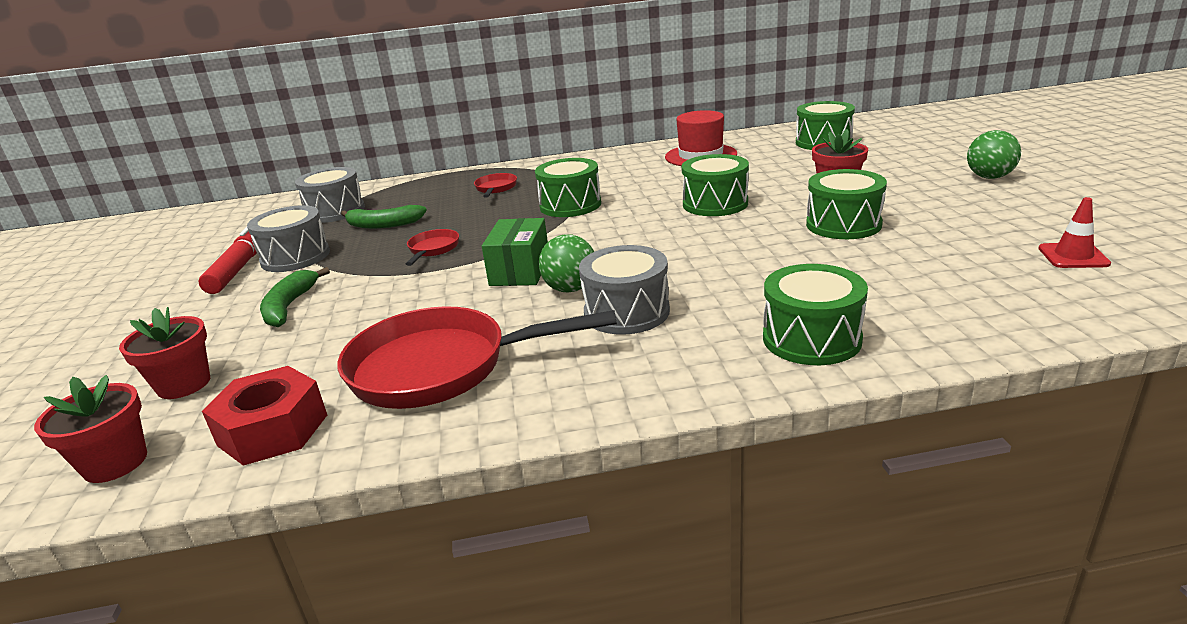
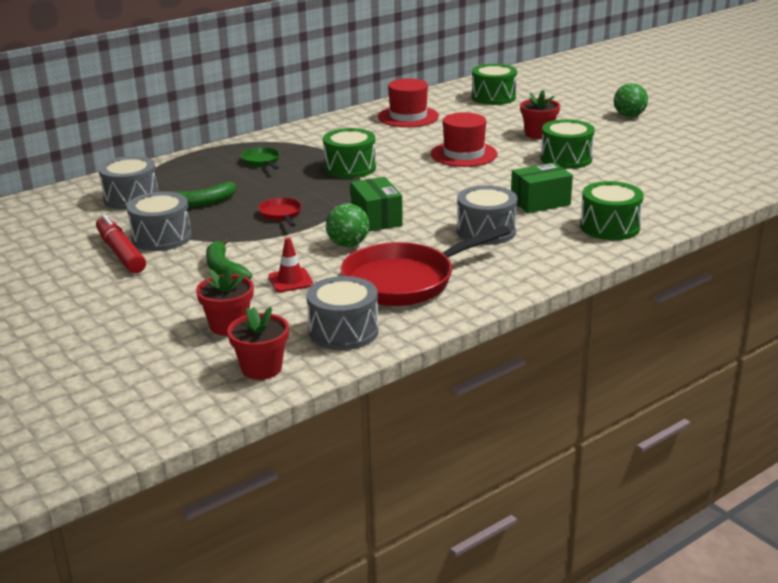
camera: 30 degrees left, 0 degrees up
(273, 430) = (343, 331): red nut -> grey drum
(496, 188) = (262, 161): red pan -> green pan
(570, 289) = (430, 224): green ball -> green ball (348, 244)
(715, 204) = (464, 154): green drum -> red hat
(745, 281) = (540, 202): none -> green box
(1073, 256) = (709, 162): red traffic cone -> red traffic cone (290, 281)

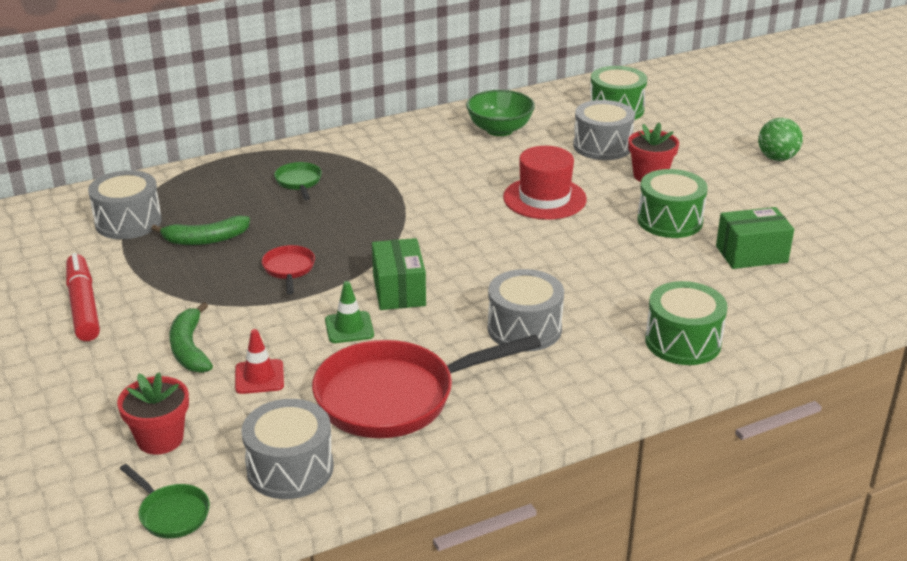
camera: 10 degrees right, 5 degrees up
(161, 237) = (138, 288): grey drum -> grey drum (602, 146)
(261, 368) = (171, 513): red flower pot -> green pan
(348, 244) = (349, 328): green ball -> green traffic cone
(350, 168) = (398, 204): green drum -> none
(408, 117) = (499, 130): red hat -> green bowl
(540, 202) = (610, 289): green box -> green box (751, 254)

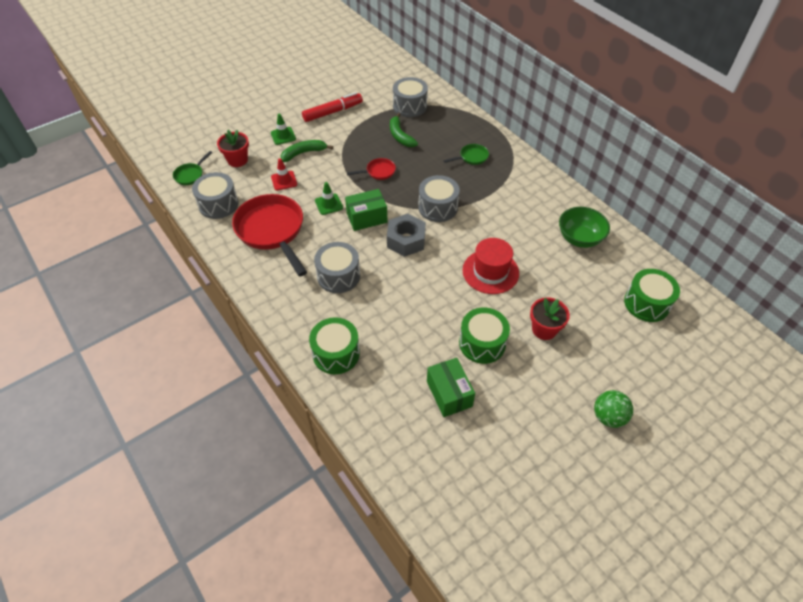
camera: 80 degrees right, 20 degrees up
(118, 372) = (283, 136): none -> green traffic cone
(463, 259) = (406, 240): none -> grey nut
(602, 146) = (579, 298): grey drum -> grey drum (438, 207)

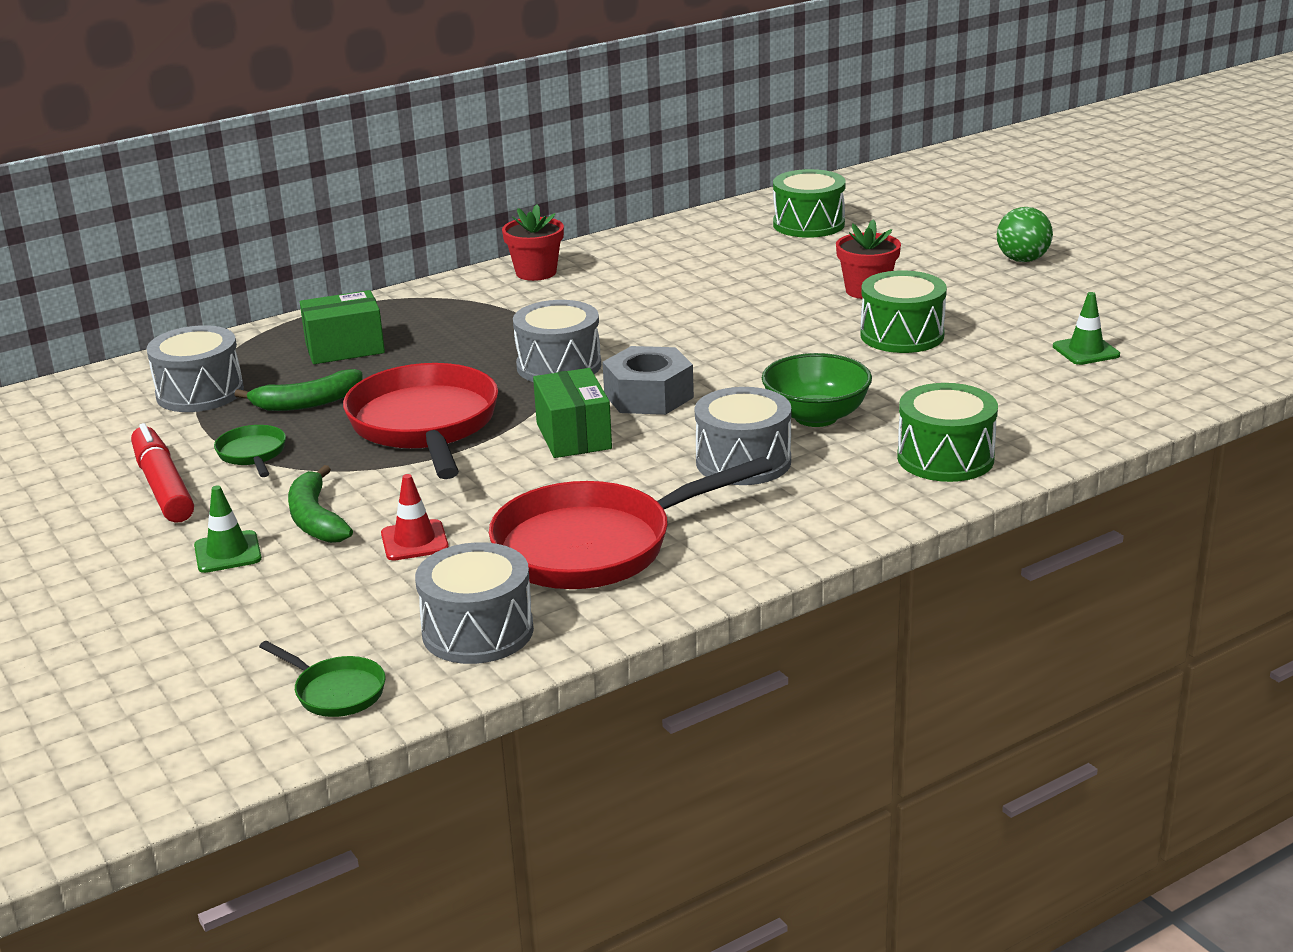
camera: 85 degrees left, 25 degrees down
(237, 160) = (301, 616): red flower pot -> red flower pot (536, 272)
(329, 204) = (518, 480): green traffic cone -> green traffic cone (1086, 351)
(378, 172) = (425, 425): red pan -> red pan, size x2.23
(449, 394) = (1011, 361): green box -> green box (345, 348)
(472, 157) = (415, 332): green pan -> green pan (252, 454)
(490, 271) = (738, 324): red hat -> none
(579, 238) = (664, 257): green bowl -> green bowl (816, 417)

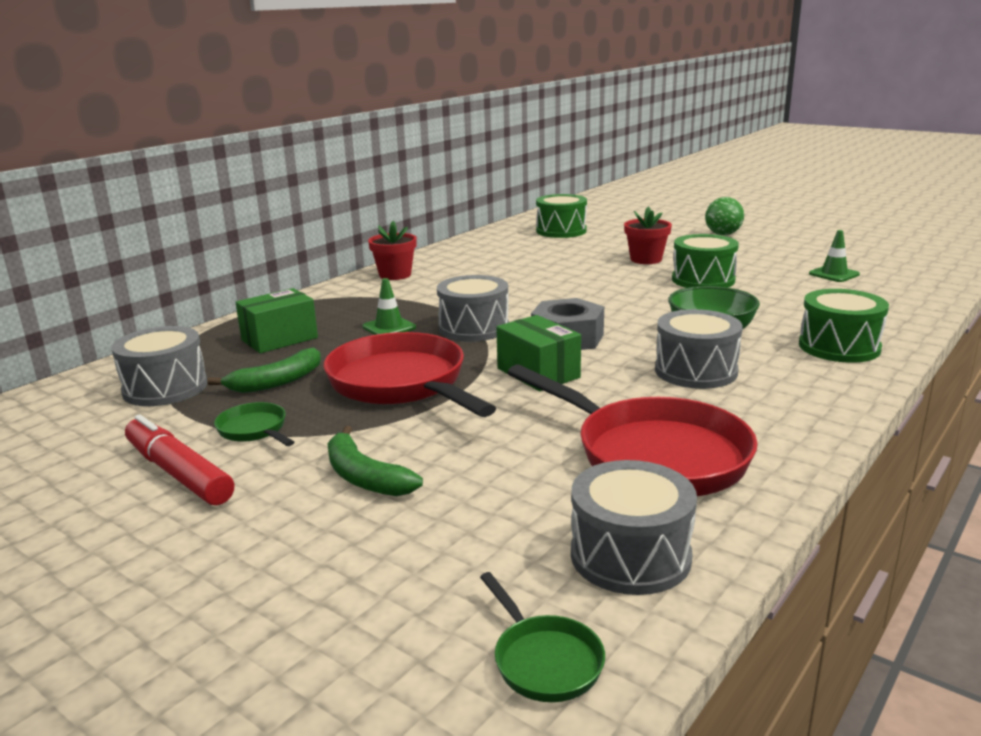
camera: 20 degrees left, 5 degrees down
(228, 552) = (294, 525): green traffic cone -> green traffic cone (389, 327)
(336, 692) = (544, 660): green pan -> green pan turned 45 degrees clockwise
(414, 541) = (481, 480): red traffic cone -> none
(594, 546) = (652, 455): red pan -> red pan turned 90 degrees counterclockwise

